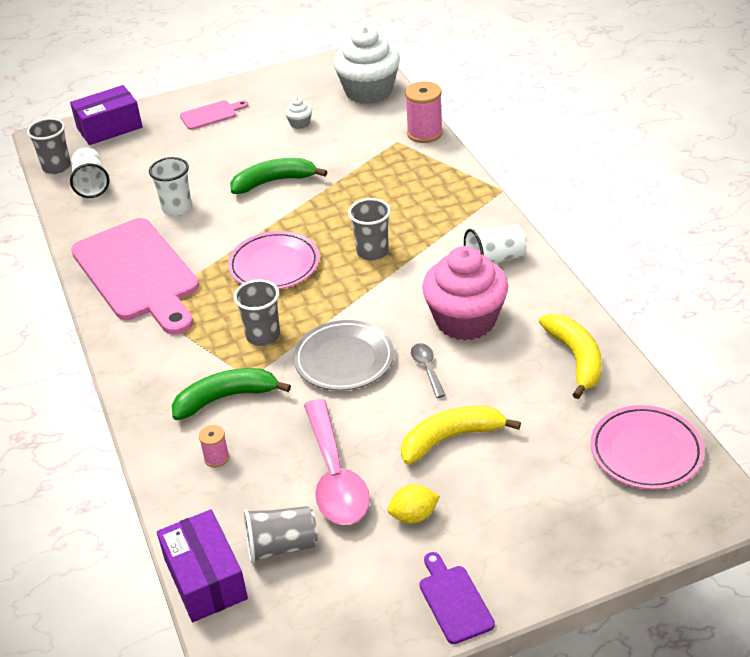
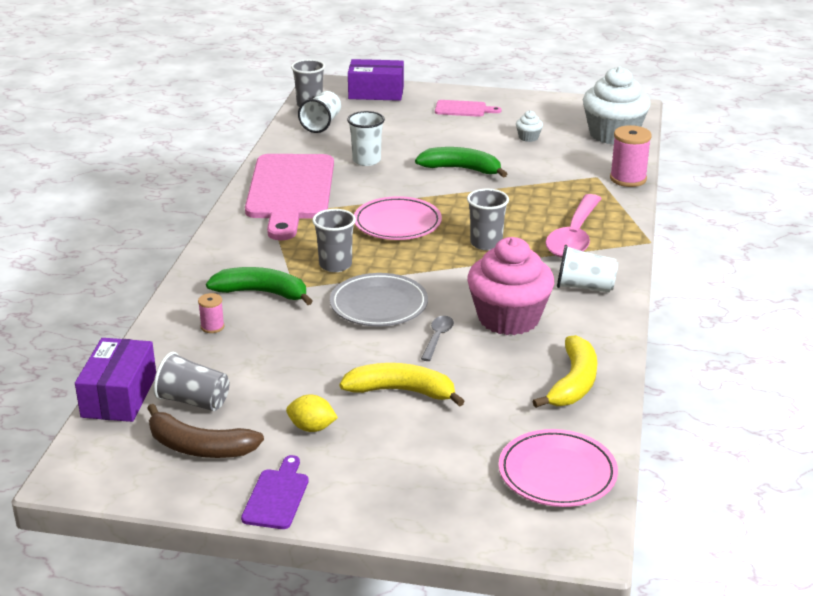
camera: 30 degrees right, 10 degrees down
(335, 476) = (283, 376): pink spoon -> pink spoon (574, 237)
(336, 590) = (199, 447): none -> brown banana

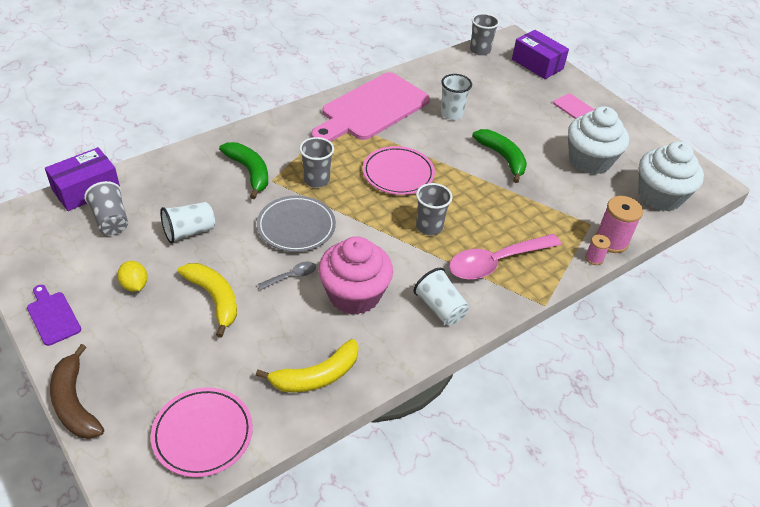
camera: 40 degrees right, 15 degrees up
(199, 447) = (69, 252): brown banana -> brown banana (75, 403)
(212, 327) = (191, 177): pink spool -> pink spool (594, 258)
(277, 496) = (53, 316): purple cutting board -> purple cutting board turned 90 degrees counterclockwise
(321, 124) = (465, 69): white cup -> white cup (189, 232)
(528, 137) = (589, 160): white cupcake -> white cupcake, size x2.46

